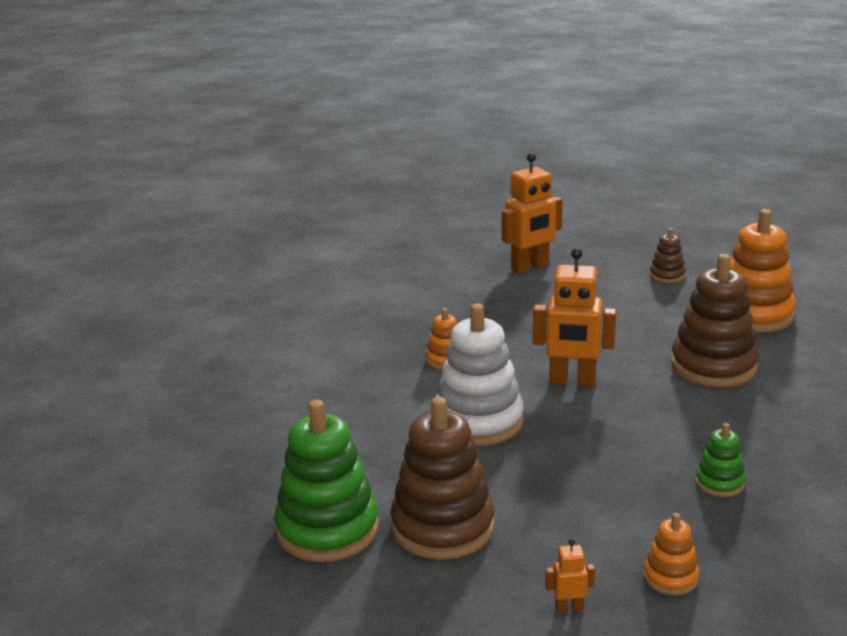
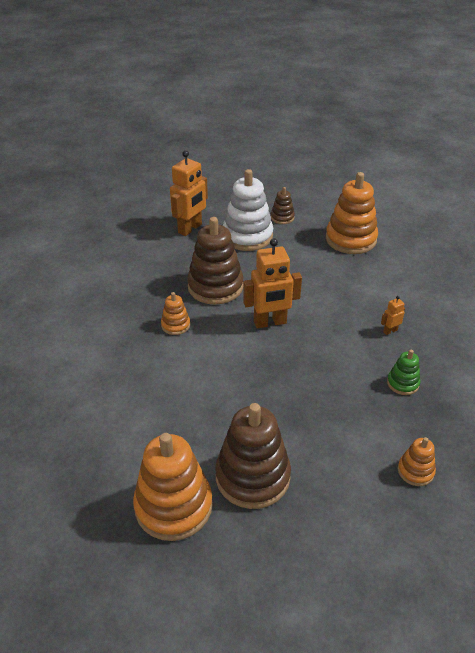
camera: 25 degrees left, 15 degrees up
(327, 529) = (173, 506): green stacking toy -> orange stacking toy
(478, 421) = (227, 374): white stacking toy -> white stacking toy (247, 236)
(569, 608) = (369, 519): orange robot -> orange robot (390, 331)
(713, 366) = (349, 287): brown stacking toy -> brown stacking toy (215, 287)

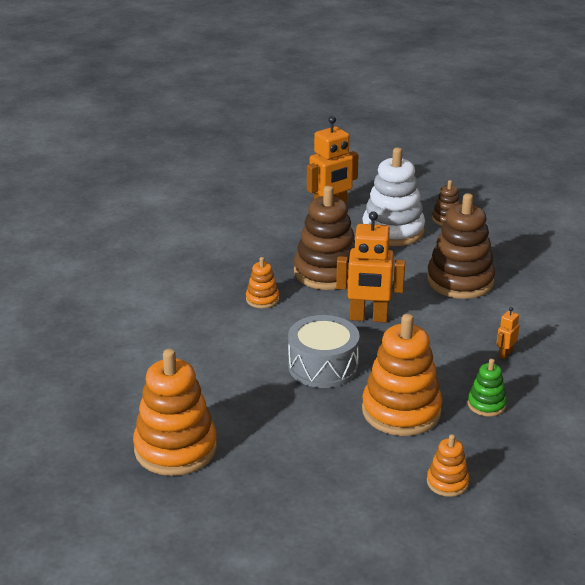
camera: 20 degrees right, 10 degrees down
(252, 477) = (268, 445): brown stacking toy -> brown stacking toy (460, 281)
(258, 380) = (323, 366): none -> grey drum
(351, 239) = (517, 256): orange stacking toy -> orange stacking toy (401, 411)
(390, 331) = (505, 354): orange robot -> orange robot turned 45 degrees counterclockwise

